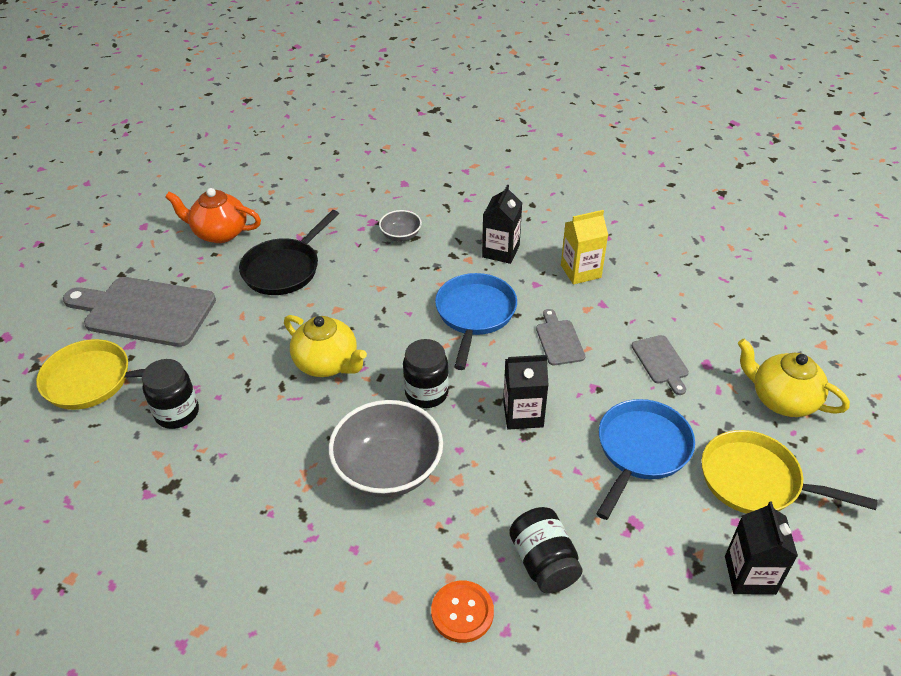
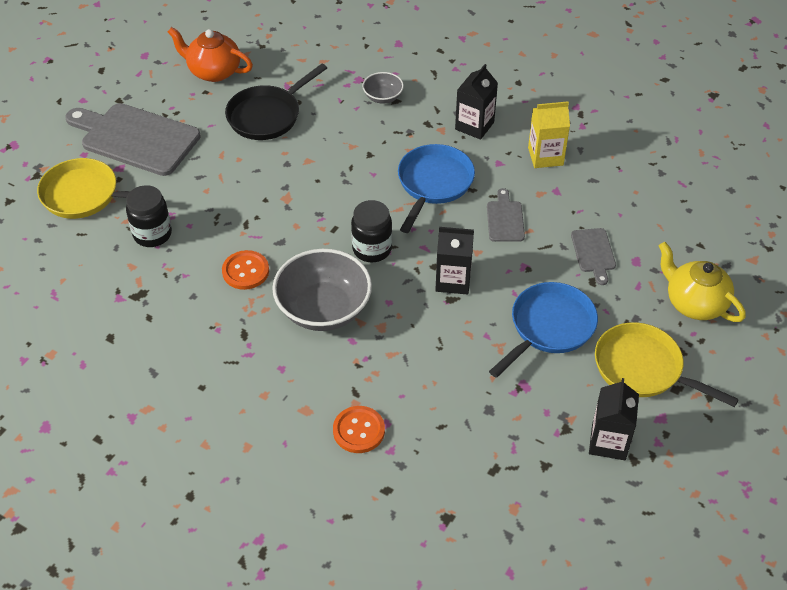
camera: 10 degrees right, 5 degrees up
(291, 439) = (245, 271): none -> orange button
(327, 363) = (289, 210): yellow teapot -> none
(544, 562) = (436, 404): black jar -> none

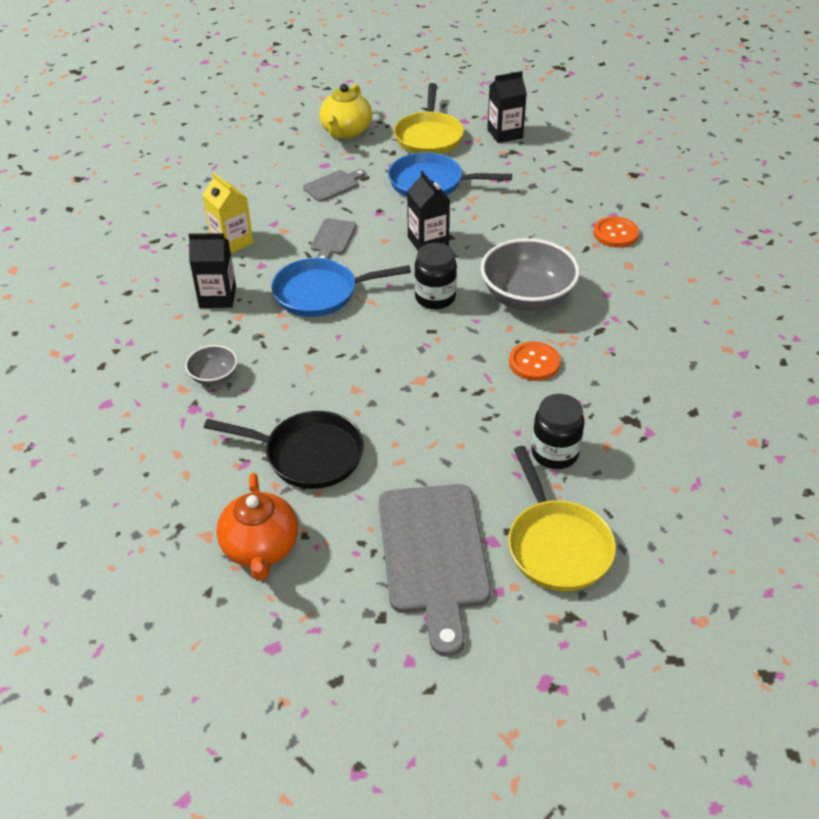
camera: 120 degrees left, 5 degrees down
(505, 219) = (332, 238): grey cutting board -> grey cutting board turned 45 degrees counterclockwise

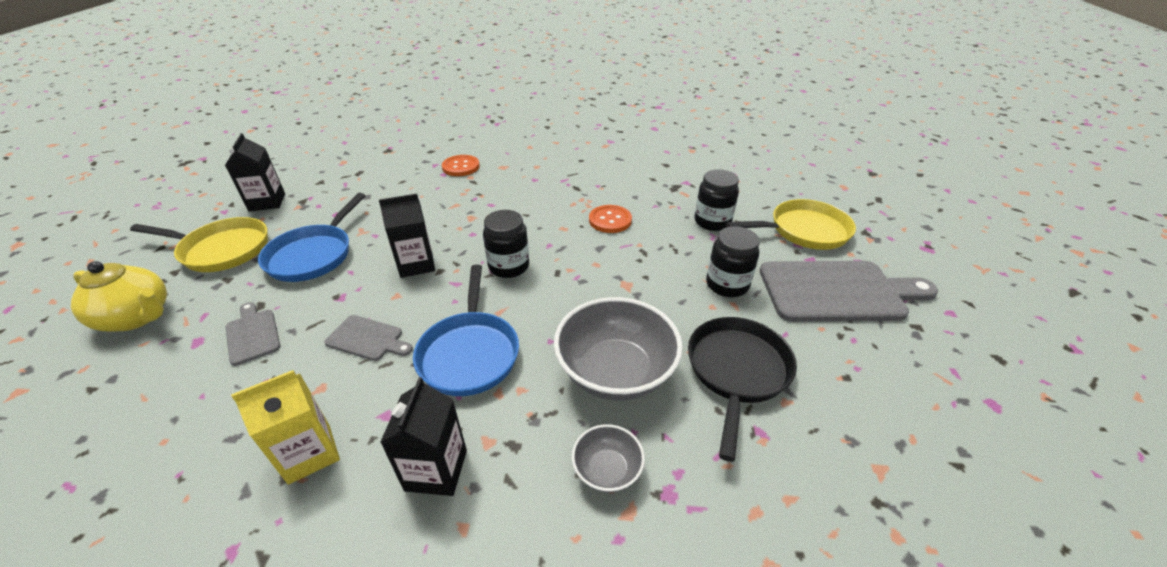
camera: 85 degrees left, 5 degrees down
(261, 548) = (878, 414): orange teapot -> none
(431, 458) = (727, 285): none -> black jar
(527, 297) = (526, 215): grey bowl -> grey bowl (615, 372)

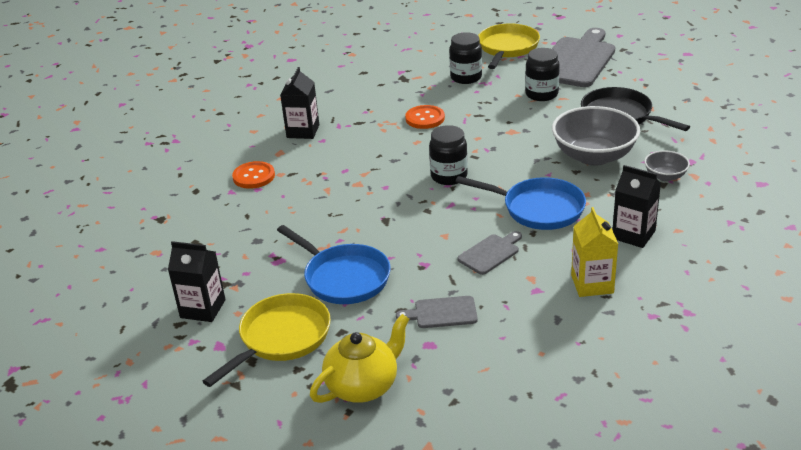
camera: 60 degrees left, 5 degrees down
(416, 264) = (408, 221): black carton -> black carton (303, 131)

